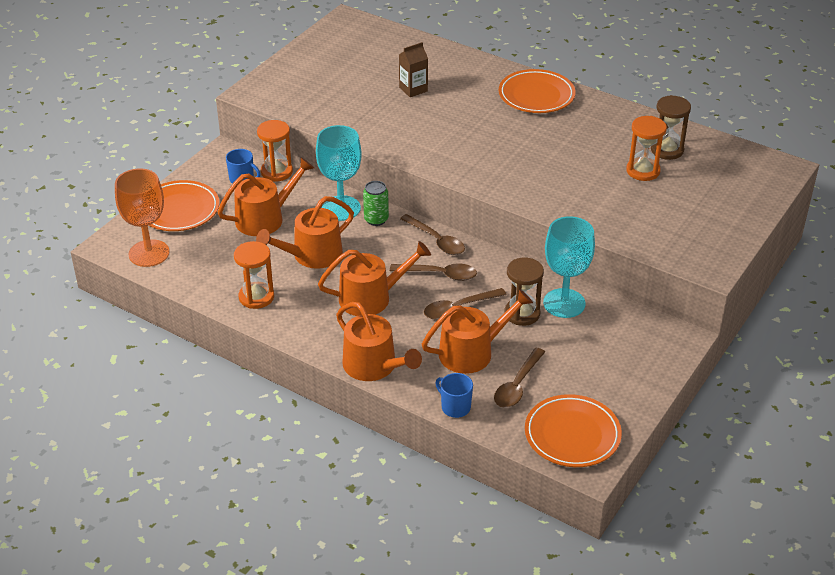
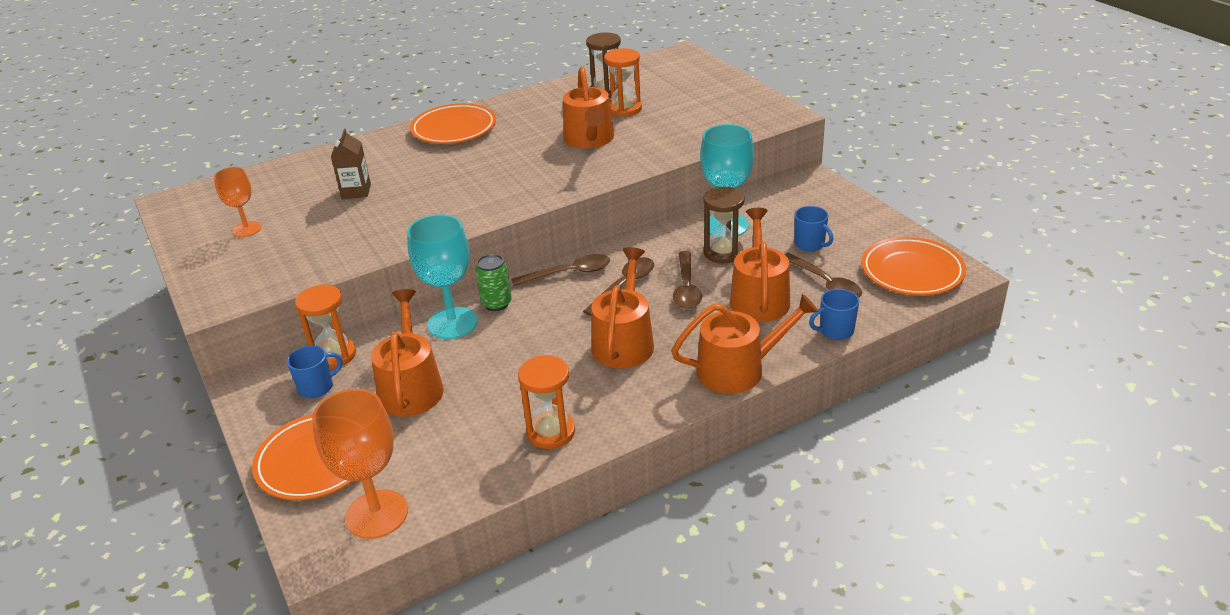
camera: 60 degrees left, 5 degrees down
(312, 255) = (514, 366): orange watering can -> orange watering can (590, 139)
(335, 66) = (247, 229): none -> orange goblet
(571, 361) = (810, 244): none -> blue mug

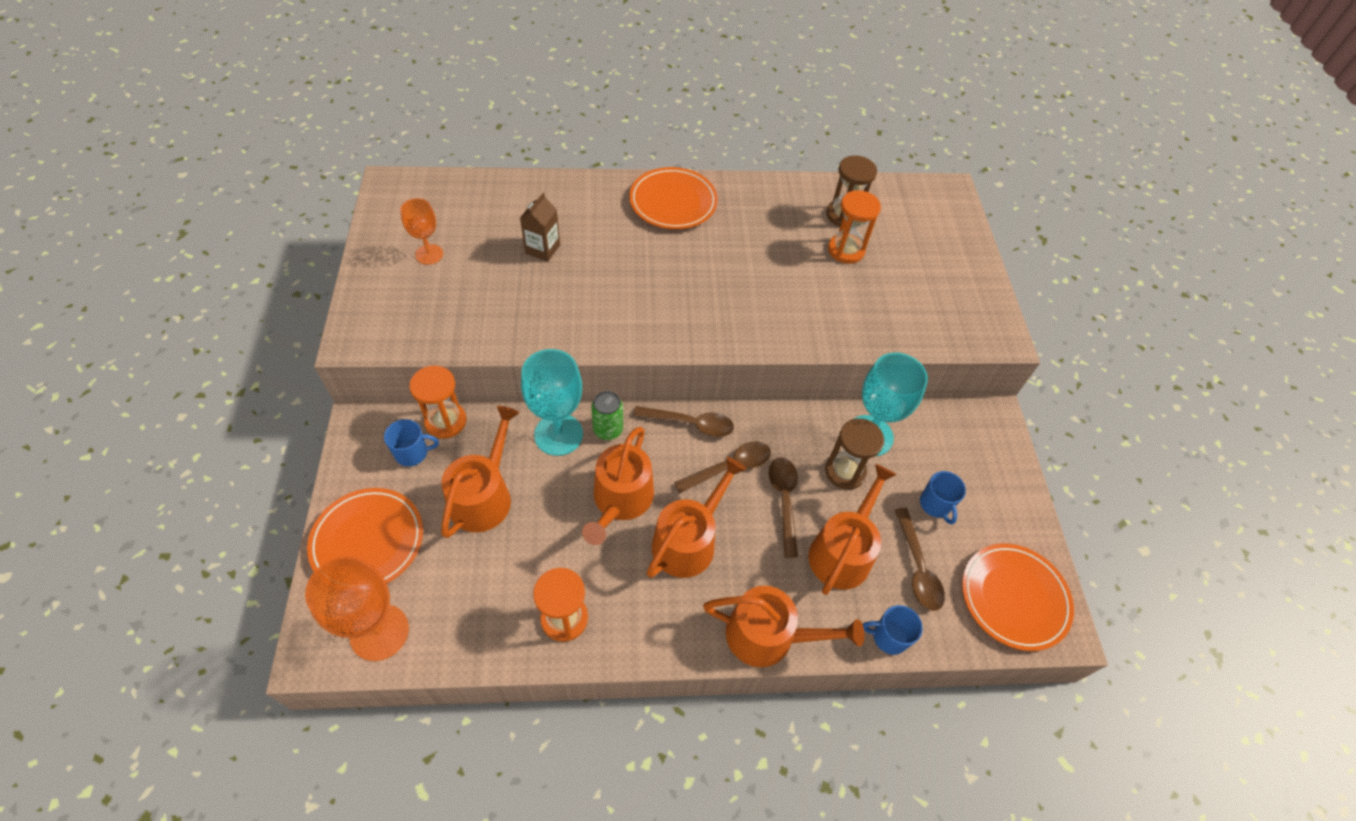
camera: 20 degrees right, 20 degrees up
(590, 139) = (787, 280): orange watering can -> orange watering can (620, 500)
(686, 288) = (784, 501): brown spoon -> brown spoon turned 150 degrees clockwise

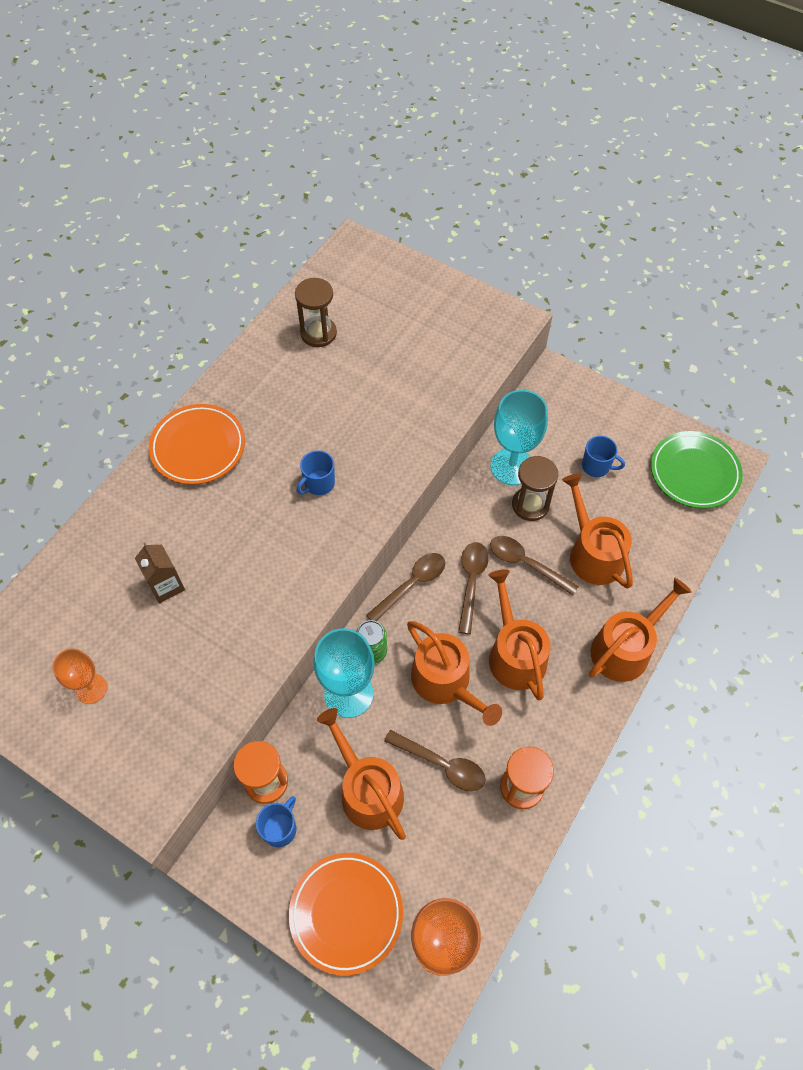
camera: 50 degrees left, 5 degrees up
(846, 250) = (356, 358): orange hourglass -> none
(888, 637) = (674, 570): blue mug -> blue mug (318, 484)
(917, 567) = (635, 514): brown spoon -> brown spoon (441, 764)
(1014, 598) = (694, 472): orange plate -> green plate

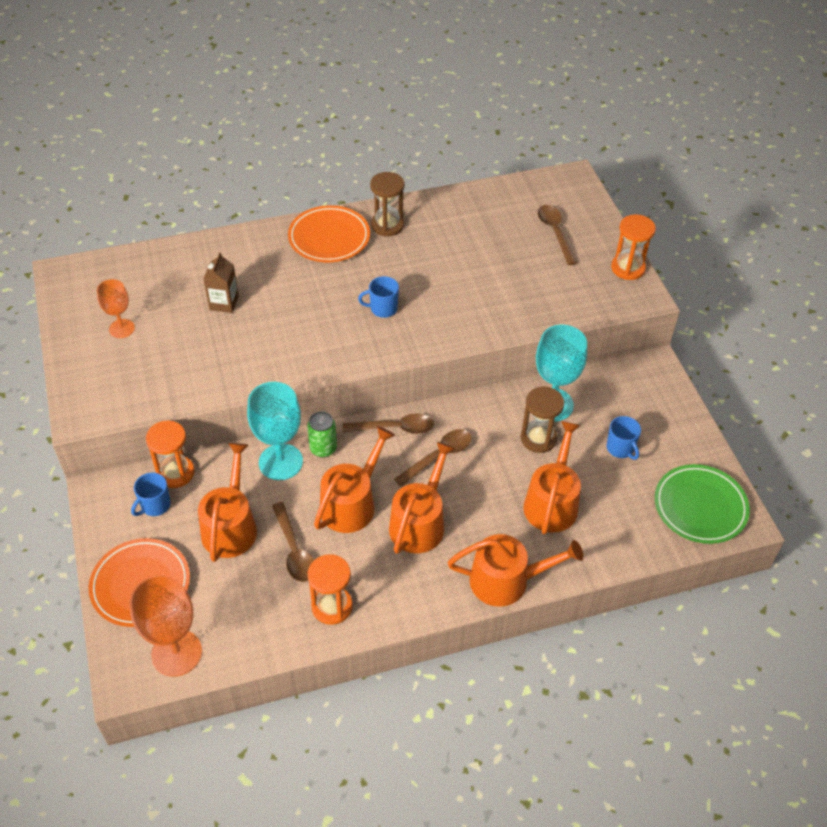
camera: 40 degrees right, 10 degrees down
(280, 828) = (155, 505): blue mug -> blue mug turned 150 degrees clockwise
(318, 333) = (484, 219): brown hourglass -> brown hourglass (387, 225)
(445, 682) = (352, 503): orange watering can -> orange watering can turned 150 degrees counterclockwise
(478, 302) = (628, 268): none -> orange hourglass
(526, 564) = (492, 473): brown spoon -> brown spoon (555, 233)

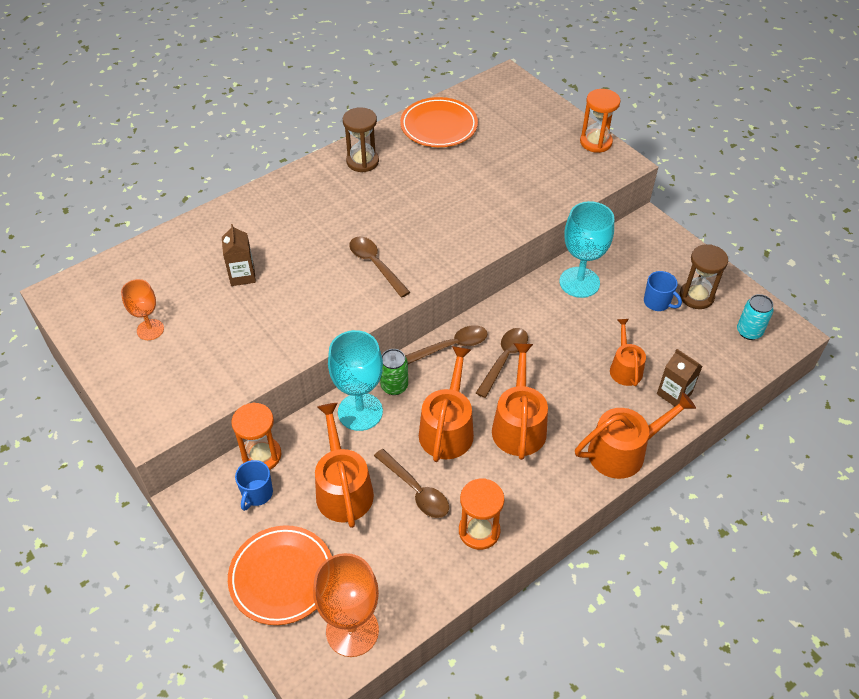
camera: 20 degrees left, 0 degrees up
(329, 238) = (313, 187): orange plate -> orange plate (439, 126)
(382, 309) = (398, 238): blue mug -> none
(538, 438) = (583, 315): brown hourglass -> brown hourglass (696, 296)
(552, 502) = (625, 368): orange watering can -> orange watering can, size x0.63
(555, 233) = (517, 129): brown spoon -> brown spoon (375, 265)
(587, 543) = (674, 394): none -> brown carton
(700, 507) = (749, 331): green plate -> turquoise can

